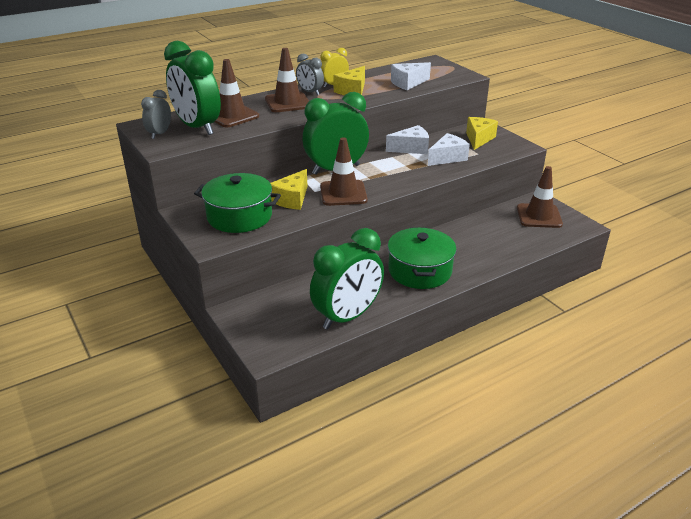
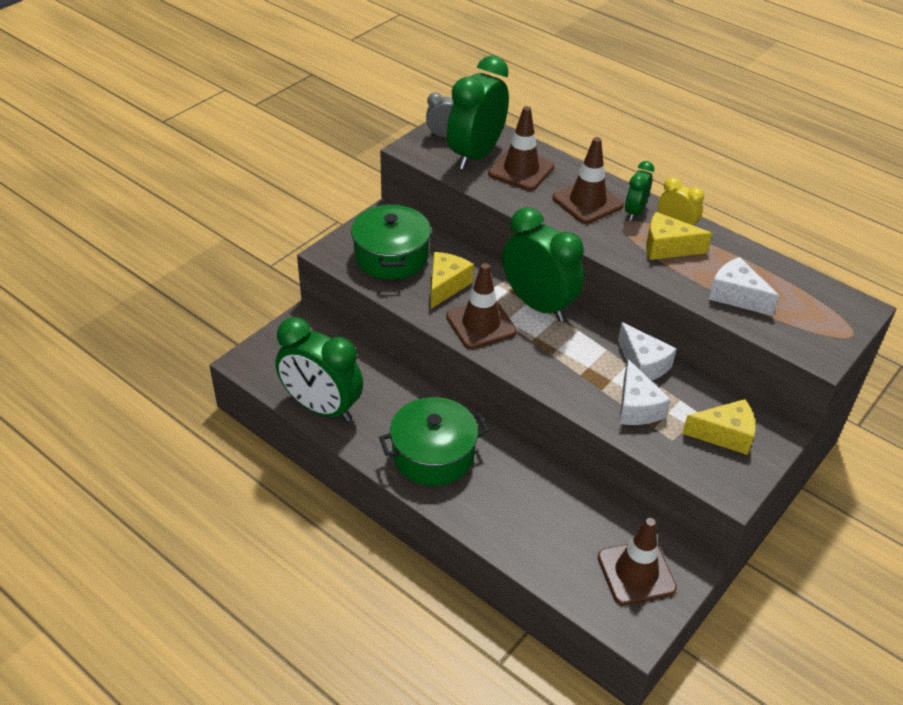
camera: 70 degrees right, 10 degrees up
(292, 199) = (446, 285): yellow cheese -> yellow cheese turned 105 degrees clockwise
(310, 92) = (634, 212): grey clock -> green clock
(447, 158) = (636, 407): white cheese -> white cheese turned 45 degrees clockwise

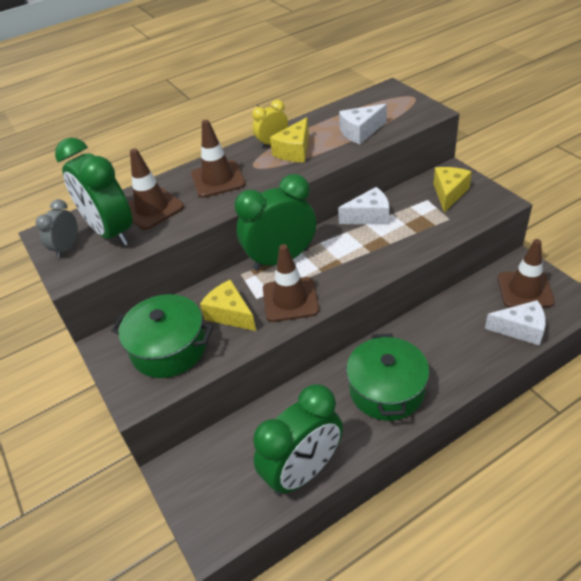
camera: 65 degrees left, 0 degrees up
(634, 212) = (244, 158): green clock -> none
(636, 407) = (413, 229): white cheese -> white cheese (520, 329)

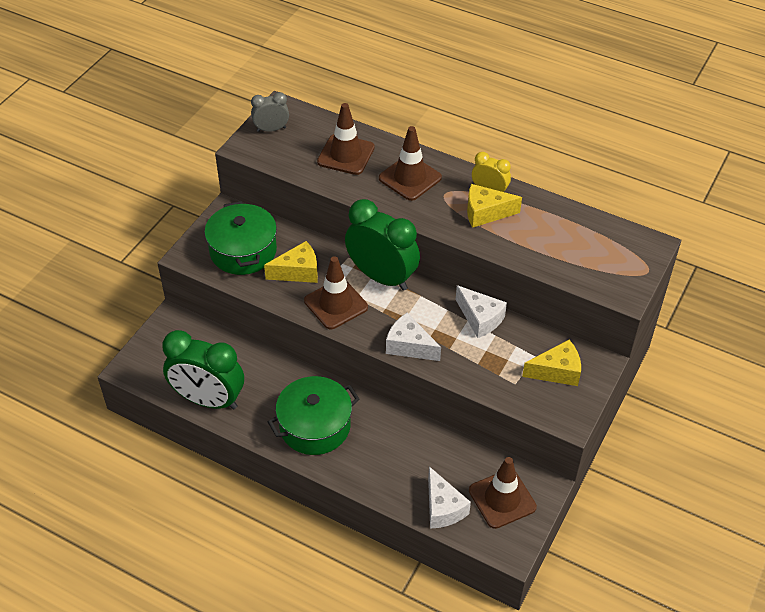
camera: 55 degrees right, 5 degrees up
(111, 232) = (303, 145): green clock -> none
(230, 314) = (298, 272): yellow cheese -> yellow cheese turned 60 degrees clockwise
(361, 132) = (550, 250): white cheese -> white cheese (409, 346)

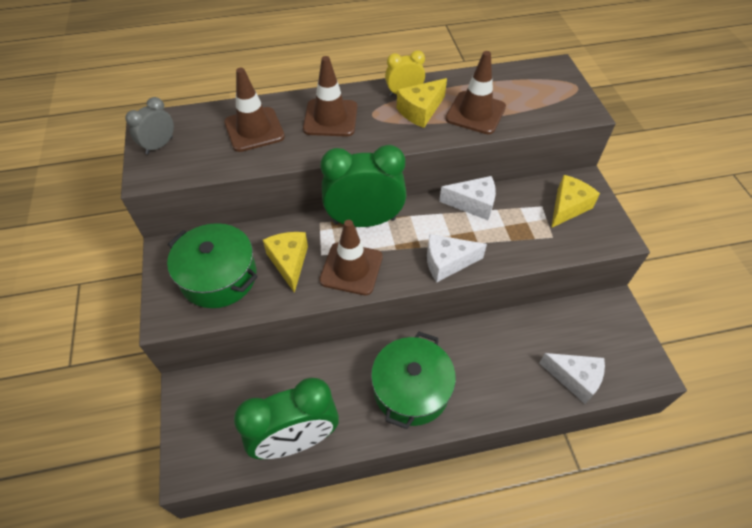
camera: 40 degrees left, 5 degrees up
(298, 272) = (289, 262): yellow cheese -> yellow cheese turned 45 degrees counterclockwise
(502, 499) = (602, 336): brown traffic cone -> brown traffic cone (475, 113)

